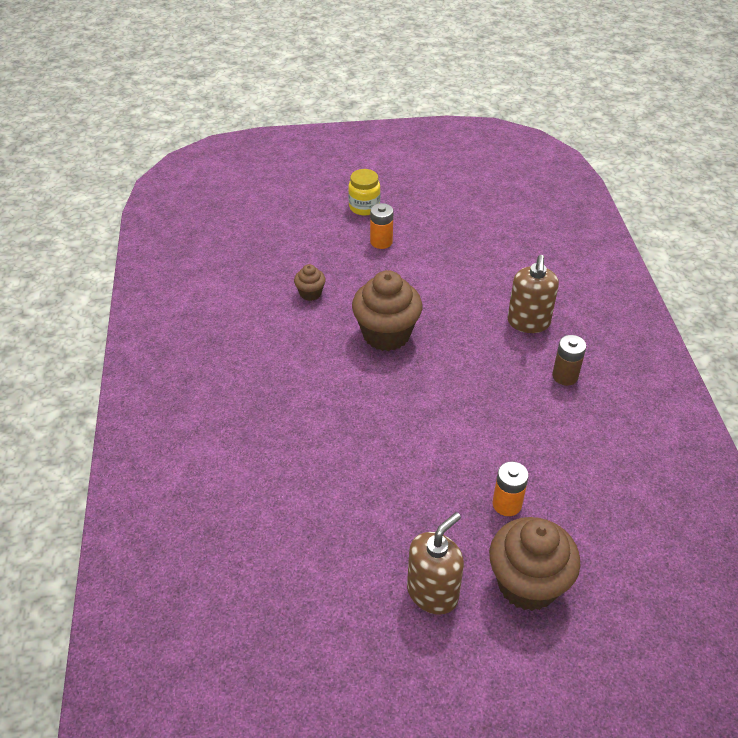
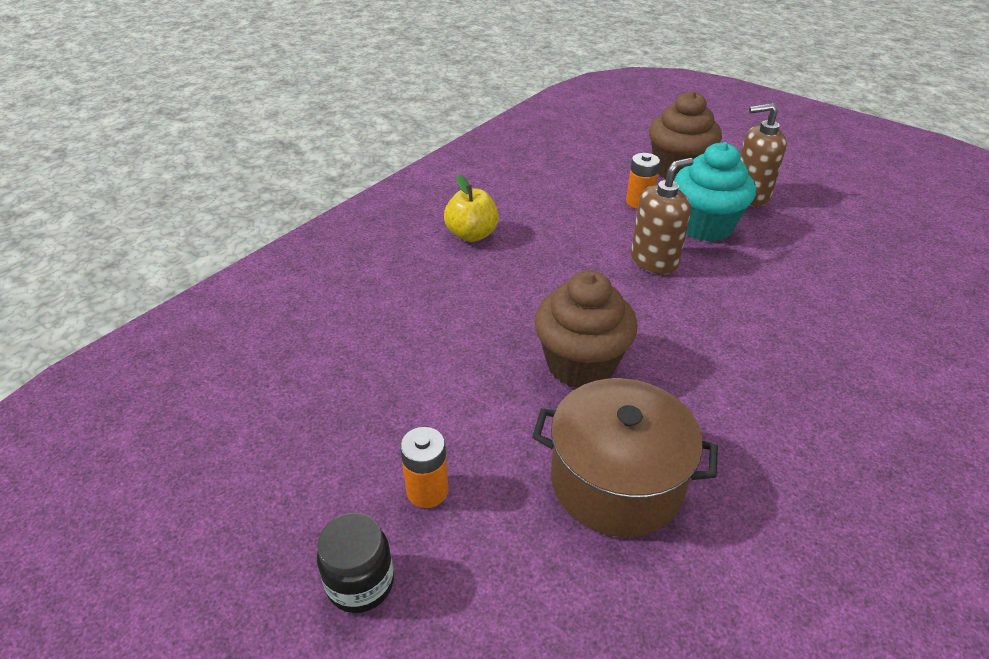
camera: 135 degrees left, 5 degrees down
(310, 293) = (616, 481): brown cupcake -> brown pot
(364, 207) = (360, 583): yellow jar -> black jar
(430, 513) = (705, 226): none -> turquoise cupcake
(528, 322) = (427, 285): brown soap dispenser -> brown soap dispenser (654, 261)
(565, 376) = (472, 234): brown battery -> yellow apple

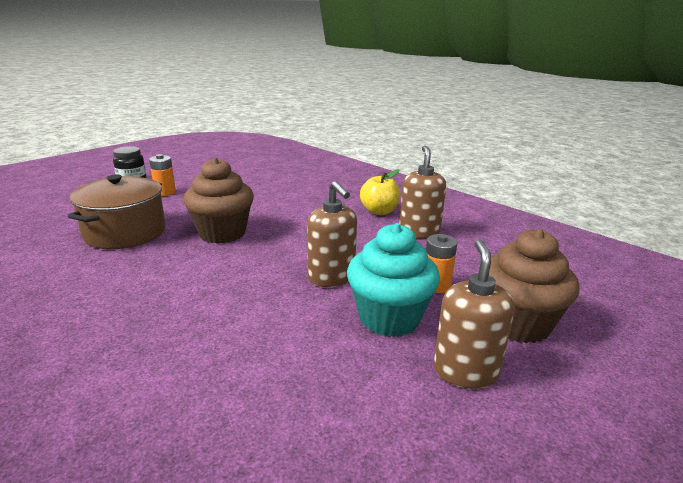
camera: 95 degrees right, 15 degrees down
(526, 207) = (419, 232): none -> brown soap dispenser

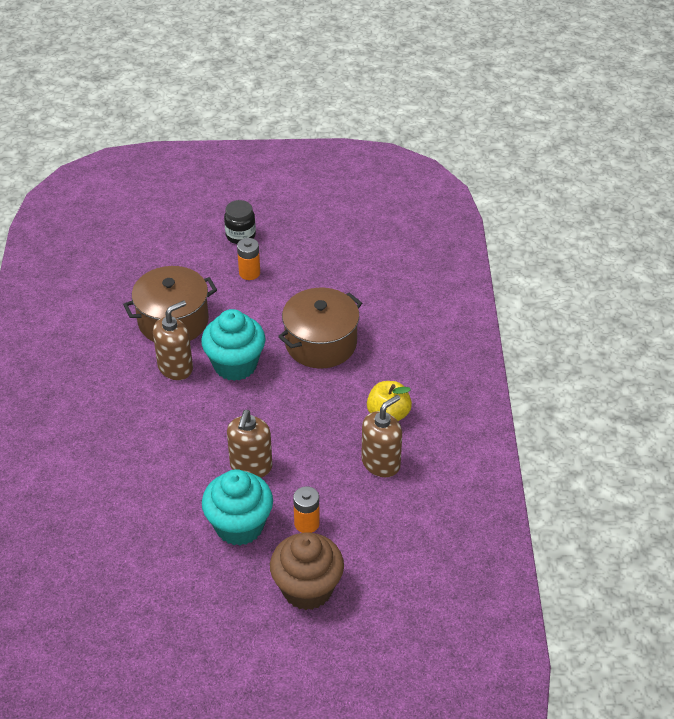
camera: 45 degrees right, 20 degrees up
(222, 233) = (235, 365): brown cupcake -> turquoise cupcake
(275, 201) = (321, 343): none -> brown pot
(465, 371) = (227, 590): brown soap dispenser -> brown soap dispenser (175, 367)

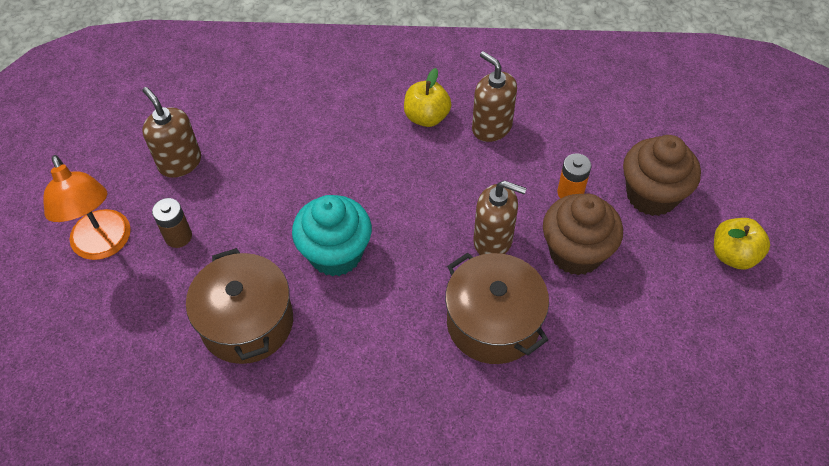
camera: 85 degrees left, 10 degrees up
(175, 367) = (331, 318): brown soap dispenser -> brown soap dispenser (180, 162)
(239, 526) = (575, 252): turquoise cupcake -> brown cupcake
(239, 652) = (733, 255): none -> yellow apple
(240, 235) = (104, 245): black jar -> orange lamp
(249, 273) = (178, 236): orange battery -> brown battery
(321, 343) = (314, 169): brown pot -> brown pot (493, 322)

